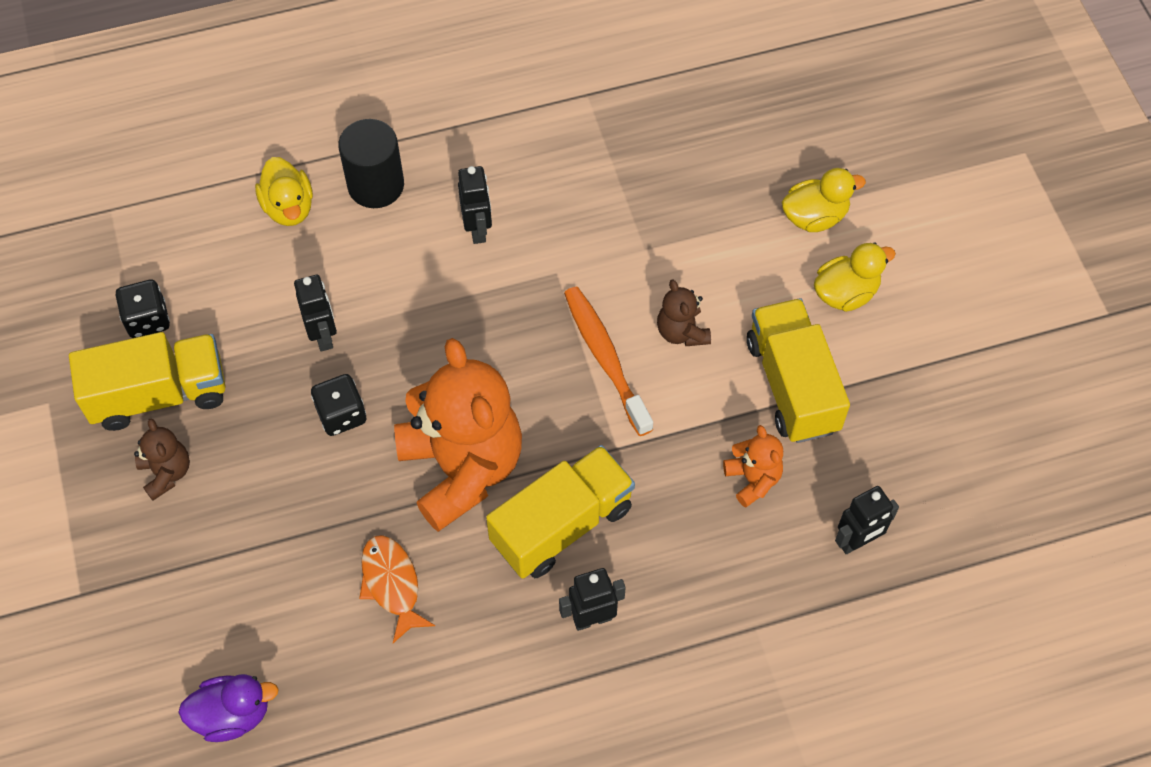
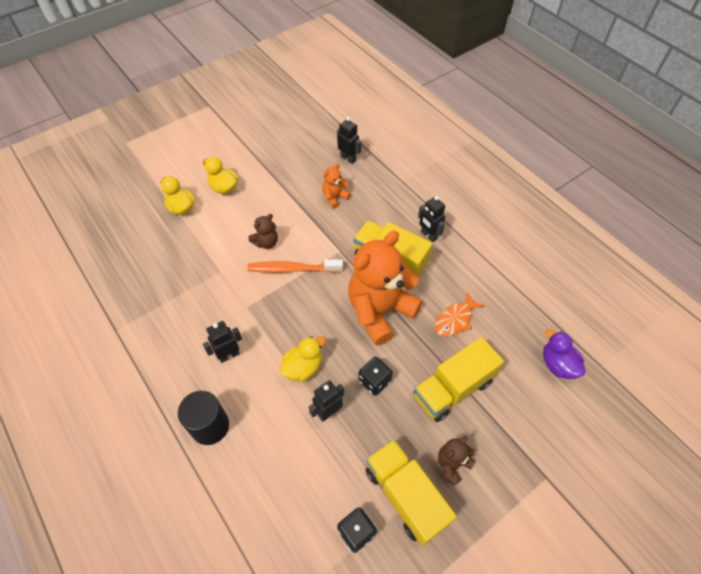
camera: 110 degrees left, 5 degrees down
(289, 207) = (241, 475): yellow duck -> yellow duck (303, 367)
(605, 358) = (292, 269): orange toothbrush -> orange toothbrush turned 45 degrees clockwise
(792, 385) = (281, 195): yellow truck -> yellow truck (452, 388)

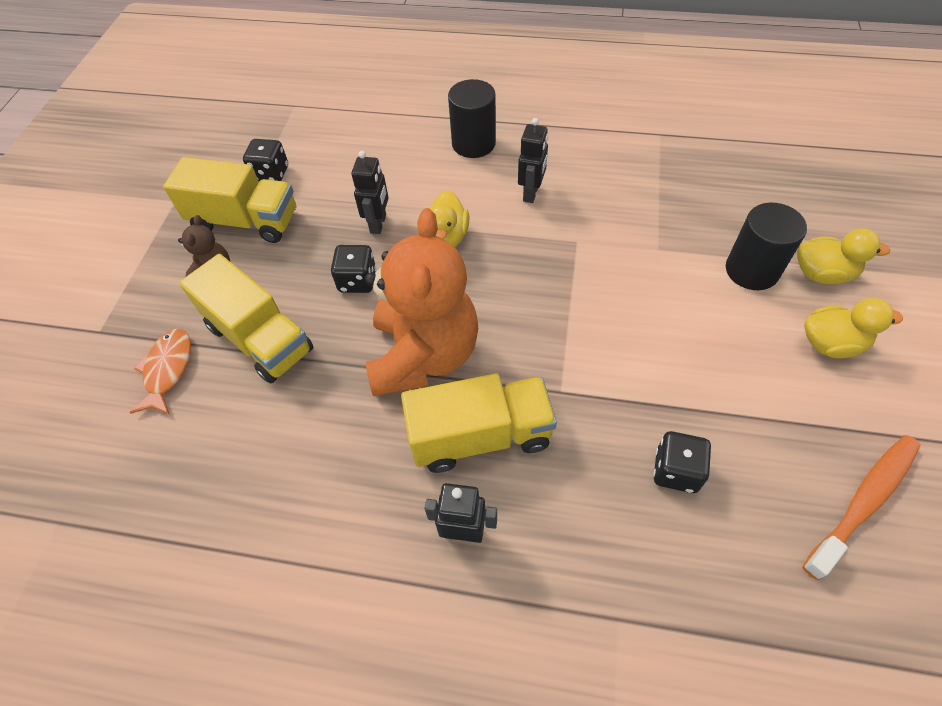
camera: 140 degrees right, 0 degrees up
(202, 231) = (751, 270): none -> black cylinder
(266, 242) = (662, 321): brown teddy bear -> none
(292, 269) = (586, 317): orange toothbrush -> orange toothbrush (863, 502)
(334, 197) = (676, 471): orange teddy bear -> black dice
(348, 158) = (763, 579): black robot -> none
(452, 388) = (260, 339): yellow truck -> yellow truck turned 120 degrees clockwise
(455, 319) = (315, 423): orange fish -> orange fish (168, 370)
(557, 364) = (130, 472): purple duck -> none

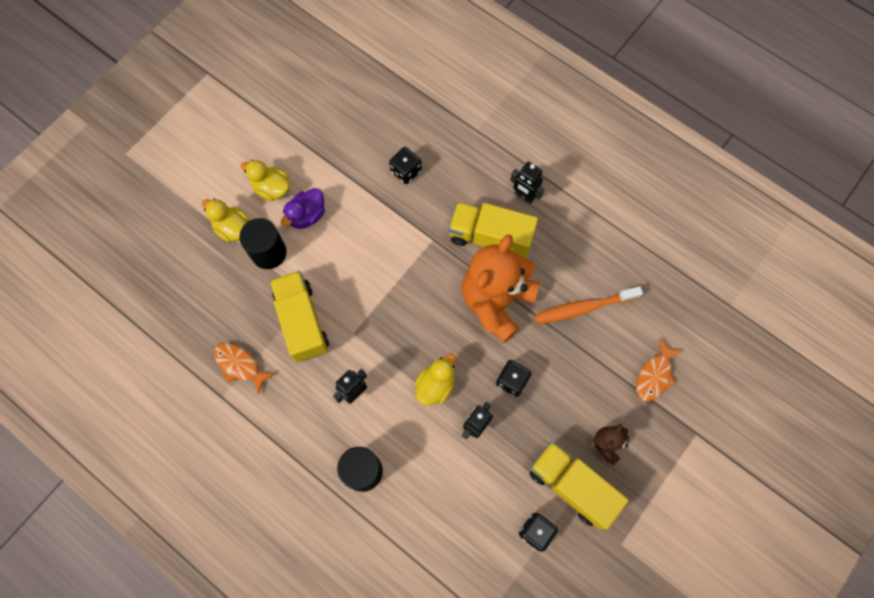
camera: 155 degrees left, 15 degrees up
(260, 339) = (591, 368): yellow truck -> yellow truck (302, 322)
(669, 162) = (240, 365): none -> orange fish
(751, 334) = (307, 215): none -> purple duck
(863, 502) = (334, 117): orange toothbrush -> orange toothbrush (583, 308)

